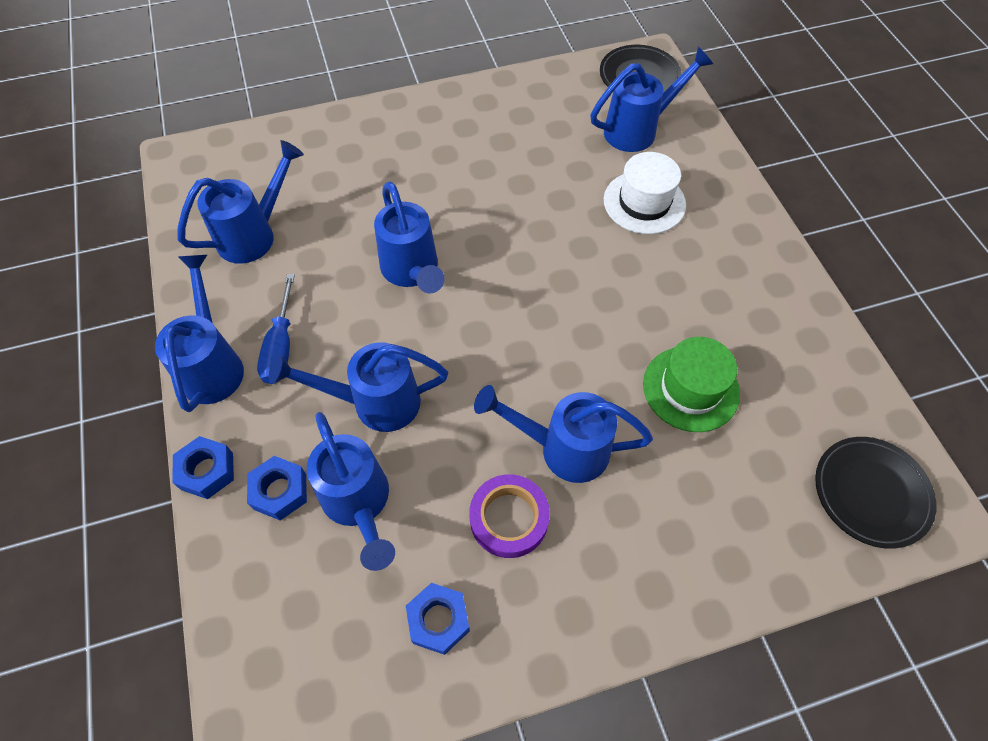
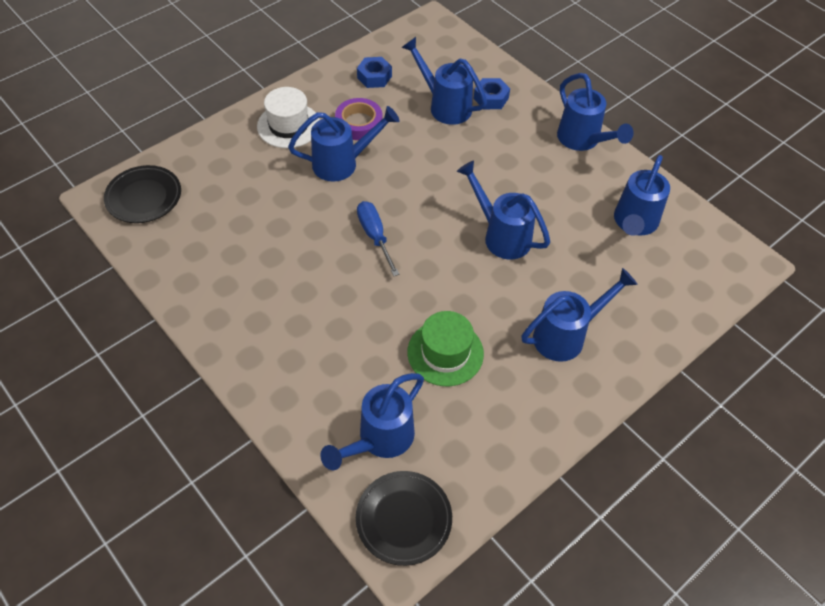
camera: 155 degrees right, 5 degrees down
(207, 471) = (537, 95): blue nut -> none
(281, 347) = (551, 162): blue screwdriver -> blue screwdriver (374, 235)
(374, 403) = (470, 151): blue watering can -> blue watering can (567, 335)
(644, 202) = (347, 357): white hat -> white hat (288, 125)
(690, 388) = (270, 221): green hat -> green hat (445, 353)

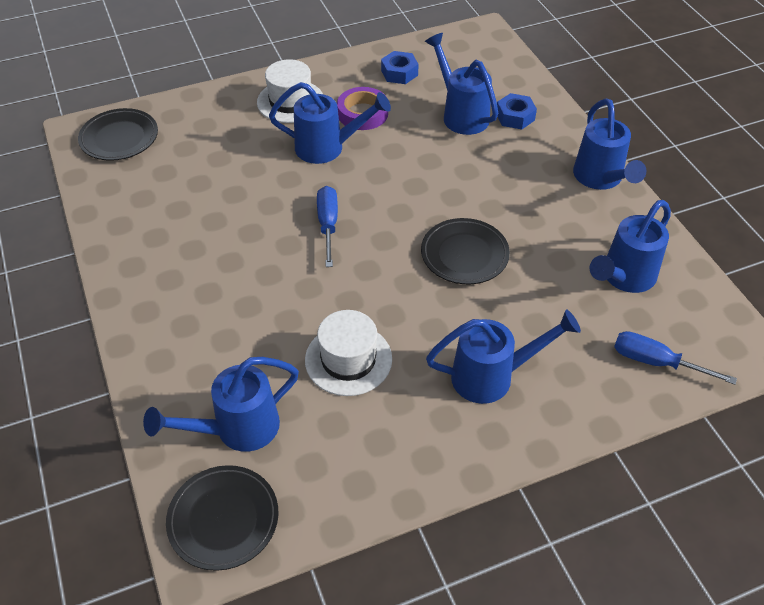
camera: 20 degrees right, 5 degrees down
(445, 353) = (348, 359): green hat -> white hat
(501, 235) = (464, 254): blue watering can -> black plate
(684, 289) = (655, 362): none -> blue screwdriver

